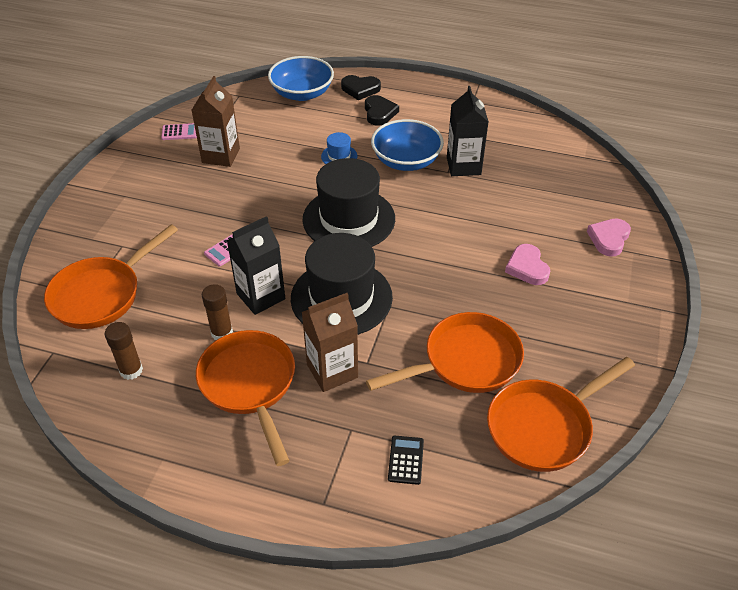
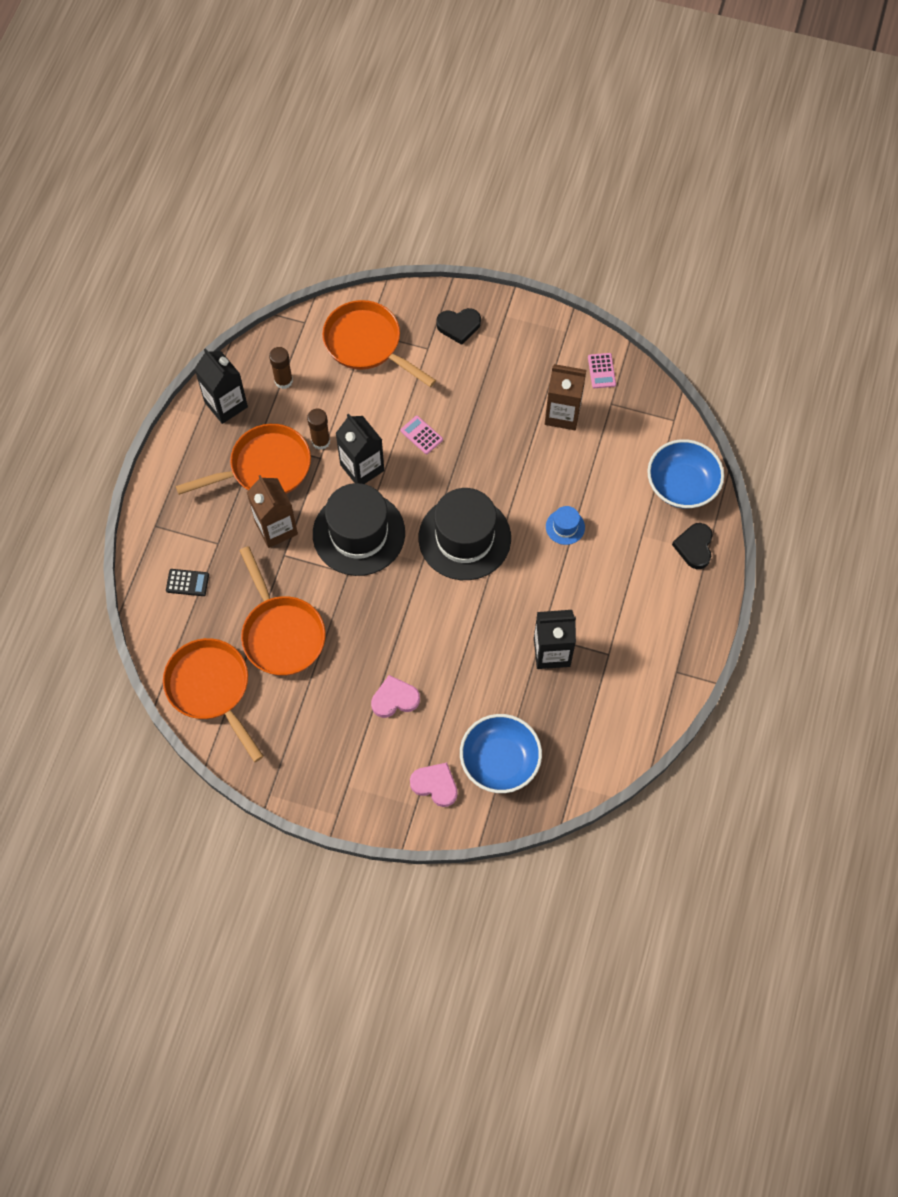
camera: 90 degrees right, 20 degrees up
(152, 430) = (226, 404): none -> black carton
(379, 113) = (647, 567): black heart -> black heart (459, 326)
(406, 161) = (559, 594): blue bowl -> blue bowl (500, 761)

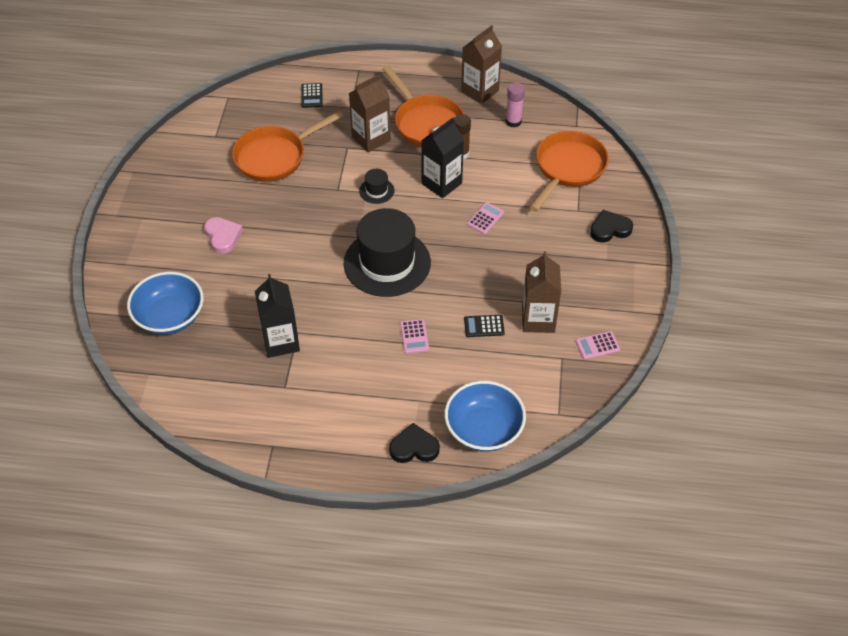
camera: 80 degrees right, 15 degrees down
(211, 688) = (221, 124): orange pan -> none
(226, 404) = (480, 91): black carton -> brown carton
(283, 381) = (513, 121): brown glue stick -> pink glue stick
(359, 533) = (376, 191): black hat -> black hat, size x0.42
(435, 785) = (144, 274): pink heart -> none
(459, 326) = (609, 229): black heart -> black heart turned 90 degrees clockwise
(562, 462) = (484, 326): none -> black calculator
(565, 527) = (414, 336): blue hat -> pink calculator

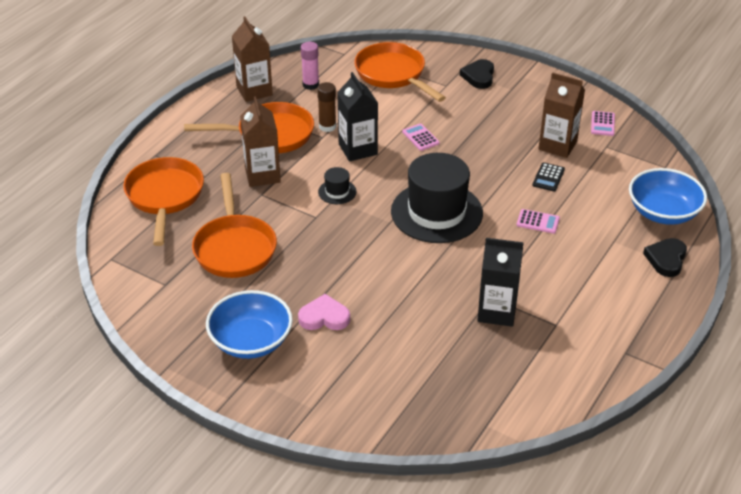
camera: 65 degrees left, 10 degrees down
(169, 316) = (414, 388): blue bowl -> blue bowl (251, 341)
(312, 96) = (165, 197): black calculator -> orange pan

